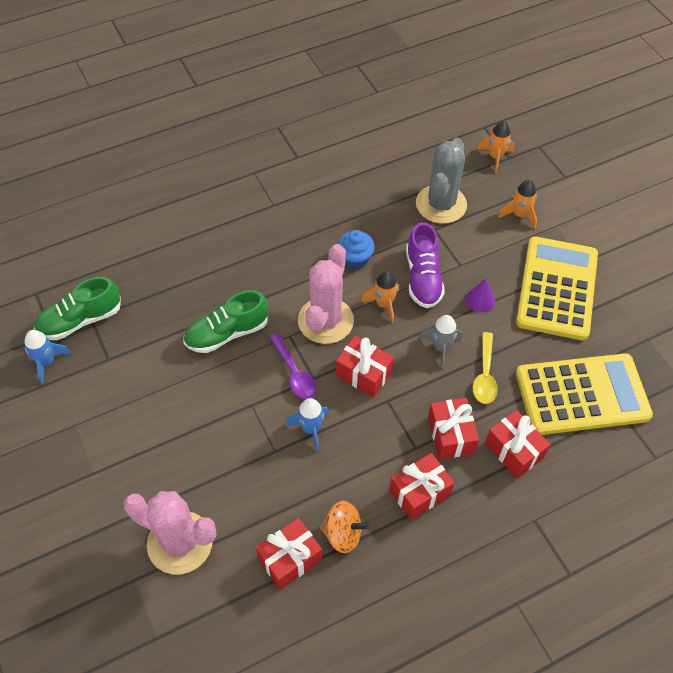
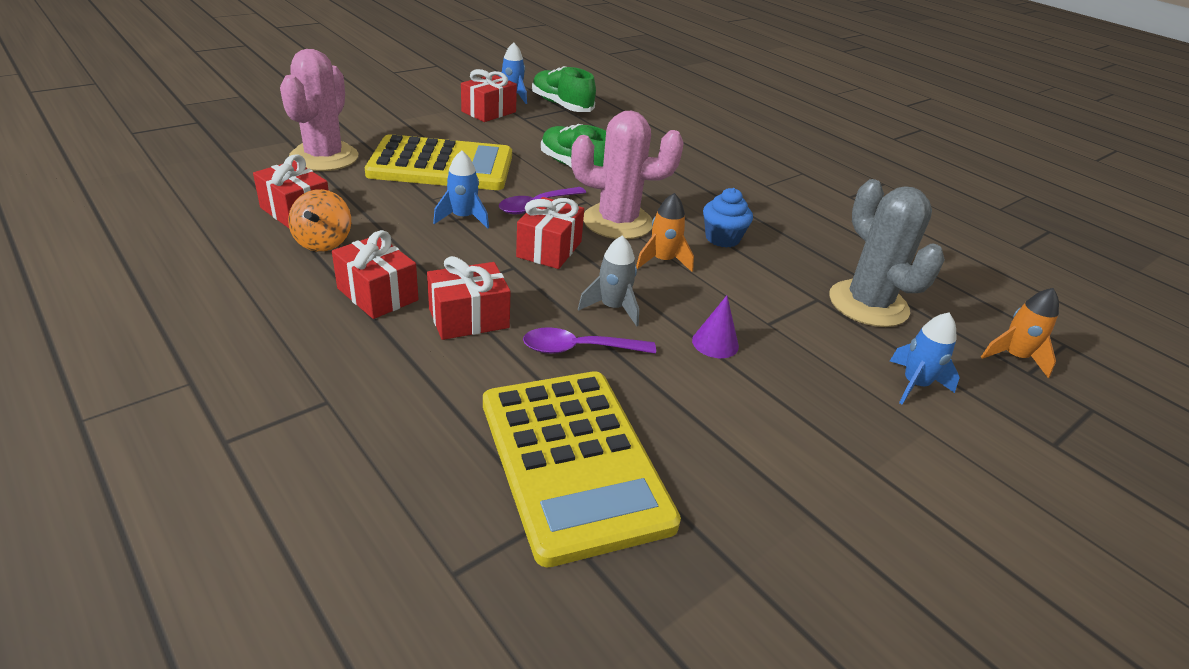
camera: 75 degrees right, 20 degrees down
(423, 278) = (724, 290): purple shoe -> none
(441, 204) = (868, 304): grey cactus -> grey cactus turned 60 degrees clockwise
(485, 375) = (579, 349): yellow spoon -> purple spoon
(513, 450) = (450, 379): red gift -> red gift (488, 112)
(519, 215) = (914, 385): orange rocket -> blue rocket
(556, 288) = (787, 430): yellow calculator -> yellow calculator (441, 165)

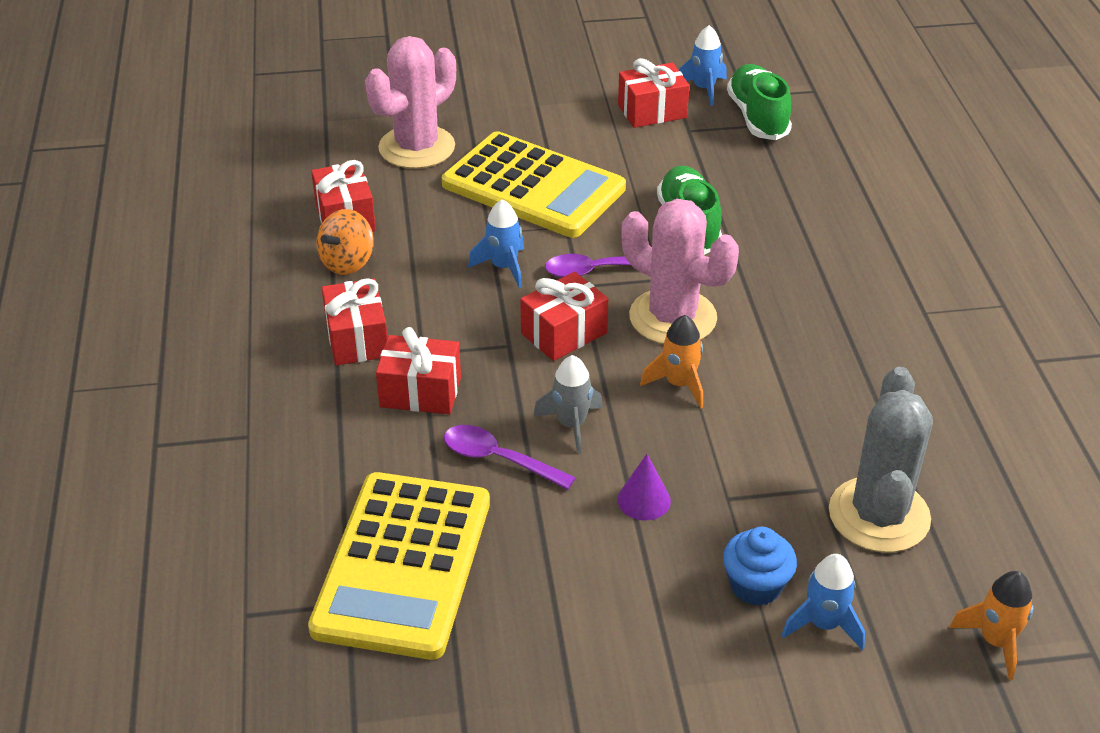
camera: 35 degrees right, 5 degrees up
(722, 238) = (782, 375): blue cupcake -> blue cupcake (755, 586)

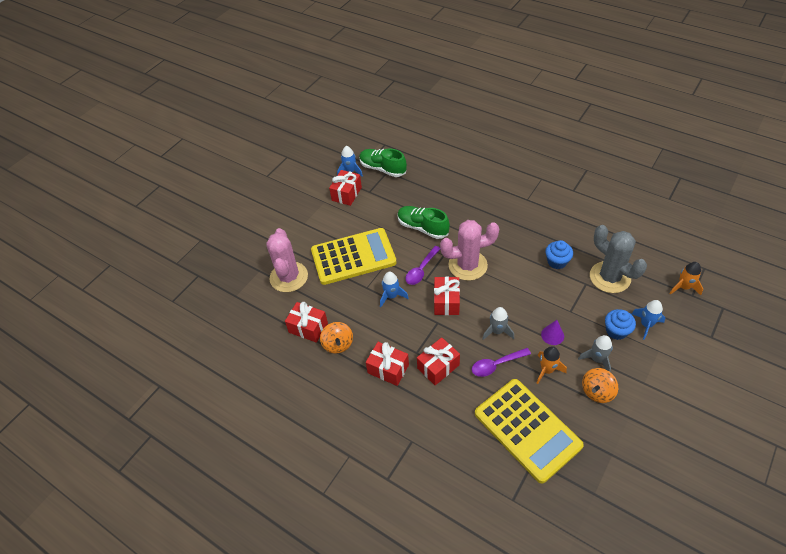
camera: 45 degrees left, 10 degrees up
(581, 623) = (597, 391): none -> orange spinning top
(656, 588) = (597, 359): none -> grey rocket
(679, 384) = (503, 287): orange rocket -> orange rocket (547, 370)
(823, 424) = (557, 262): none -> blue cupcake

